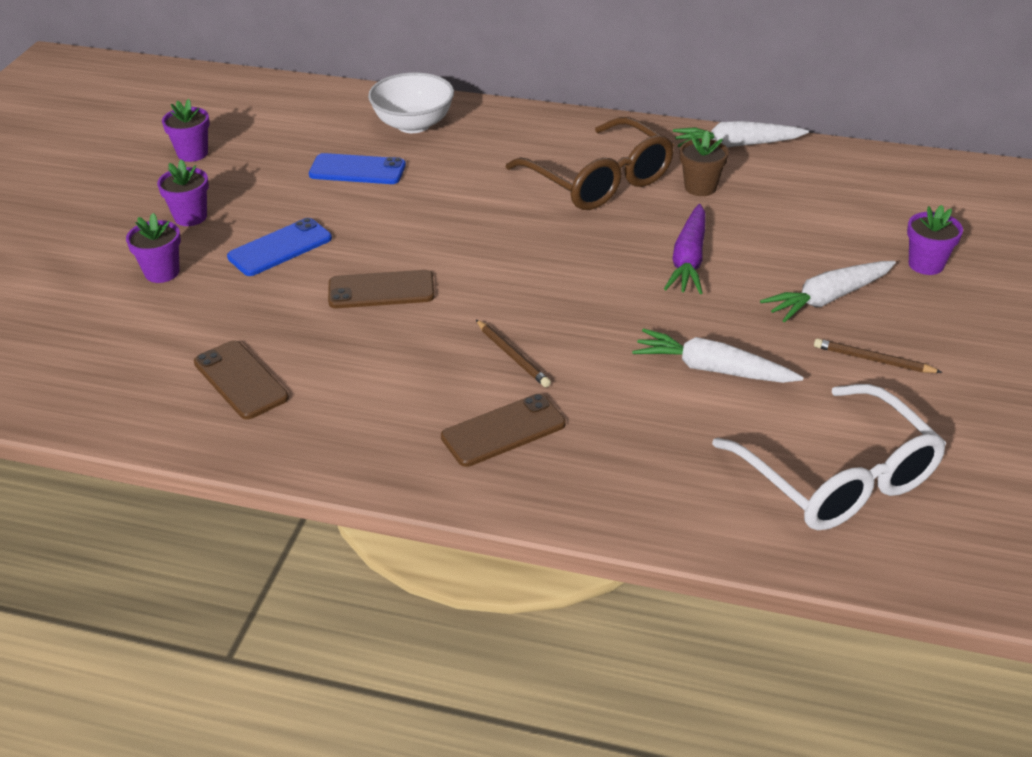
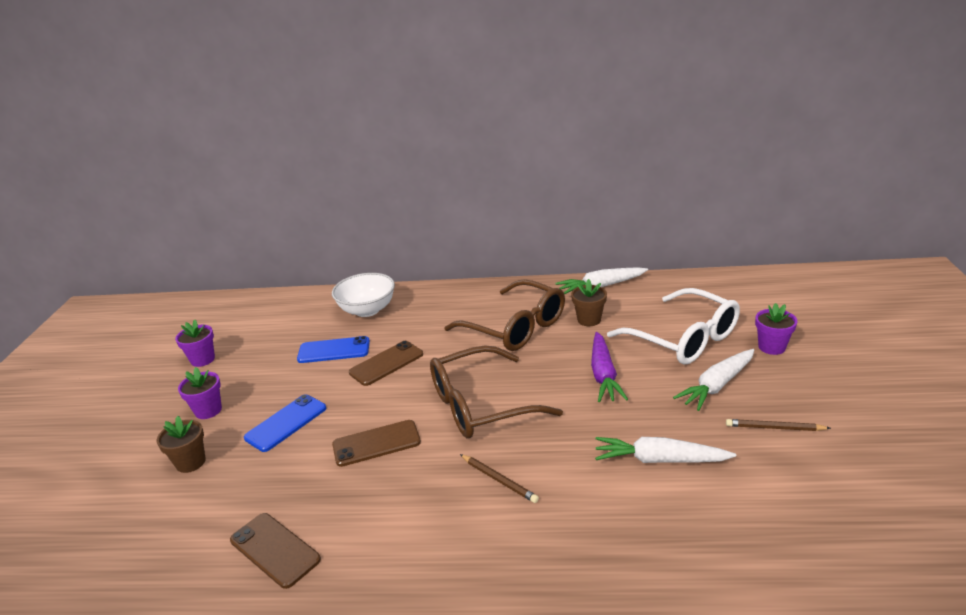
camera: 10 degrees left, 10 degrees down
(162, 272) = (191, 462): purple flower pot -> brown flower pot
(503, 430) = (514, 551): brown phone -> brown phone (386, 363)
(520, 269) = (480, 405): none -> brown glasses
(838, 477) = (802, 536): white glasses -> white glasses (683, 339)

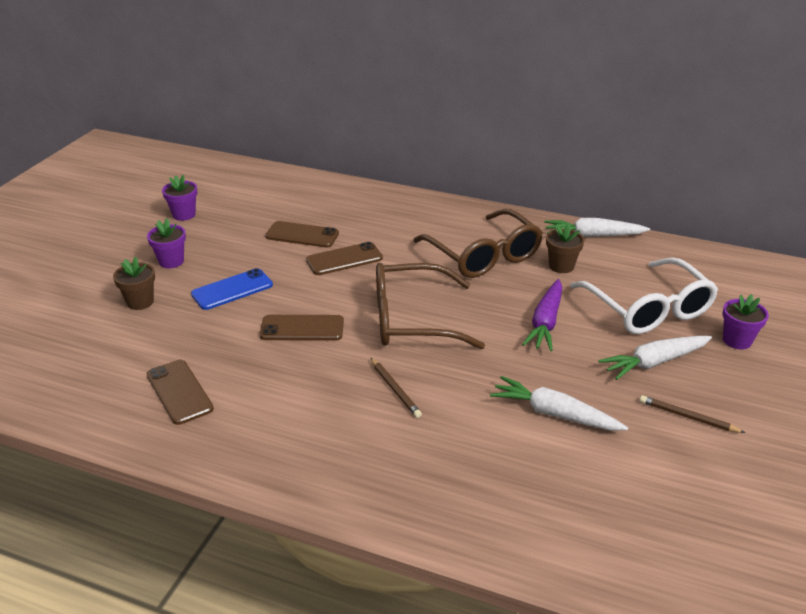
camera: 15 degrees right, 5 degrees up
(334, 350) = (302, 235): blue phone -> brown phone
(367, 310) = (350, 204): white bowl -> none

